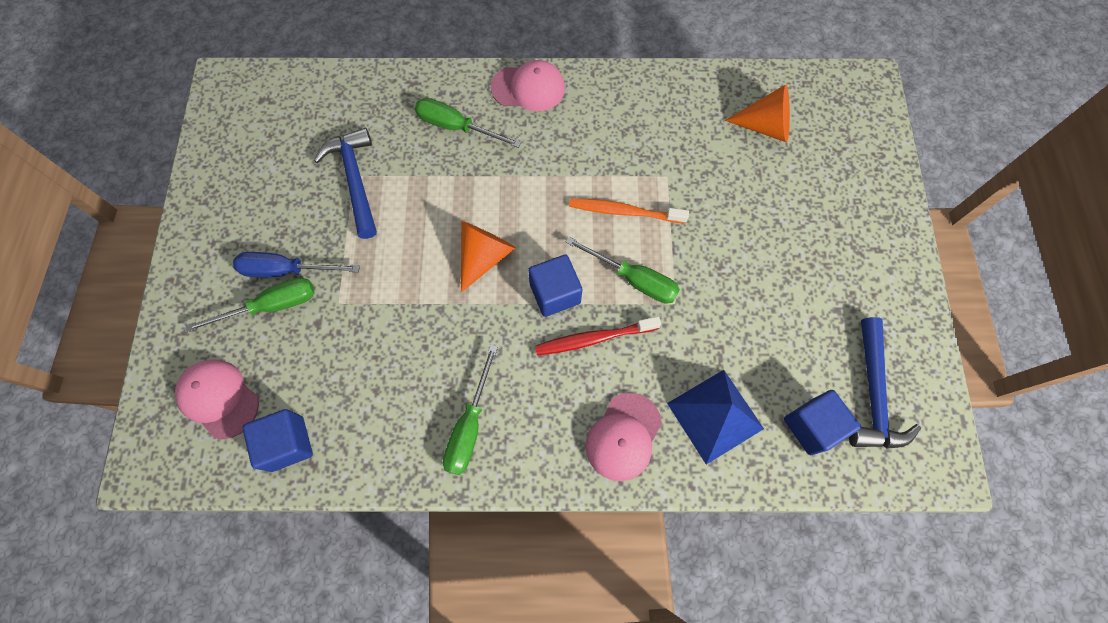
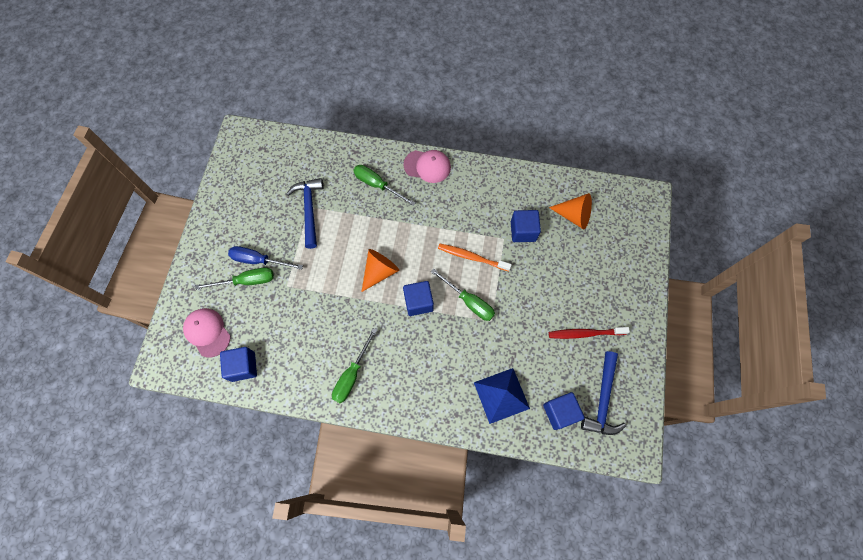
camera: 10 degrees right, 0 degrees up
(594, 338) = (437, 334): red toothbrush -> red toothbrush (585, 333)
(623, 436) = (443, 398): pink cap -> none
(694, 161) = (523, 231): none -> blue cube

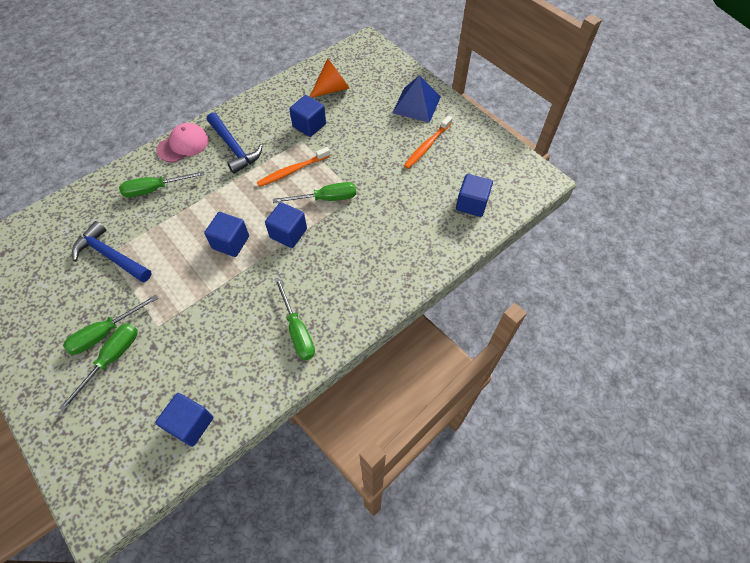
camera: 50 degrees left, 10 degrees down
(207, 332) = (119, 435): pink cap -> none
(258, 260) = (105, 333): blue screwdriver -> green screwdriver
(379, 272) = (230, 242): orange cone -> blue cube
(501, 395) = (422, 232): blue pyramid -> blue pyramid (416, 104)
(585, 333) = (427, 146): red toothbrush -> orange toothbrush
(603, 399) = (486, 171): blue hammer -> blue hammer (234, 148)

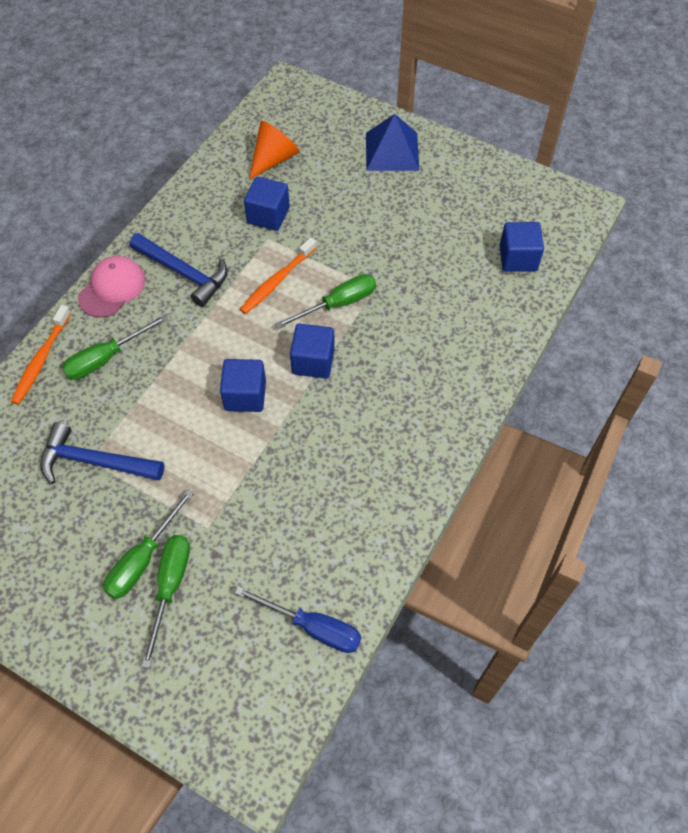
camera: 20 degrees left, 0 degrees up
(190, 424) = (313, 627): blue cube -> blue screwdriver
(297, 331) = (385, 475): green screwdriver -> none
(427, 146) = (430, 201): orange toothbrush -> orange toothbrush (41, 359)

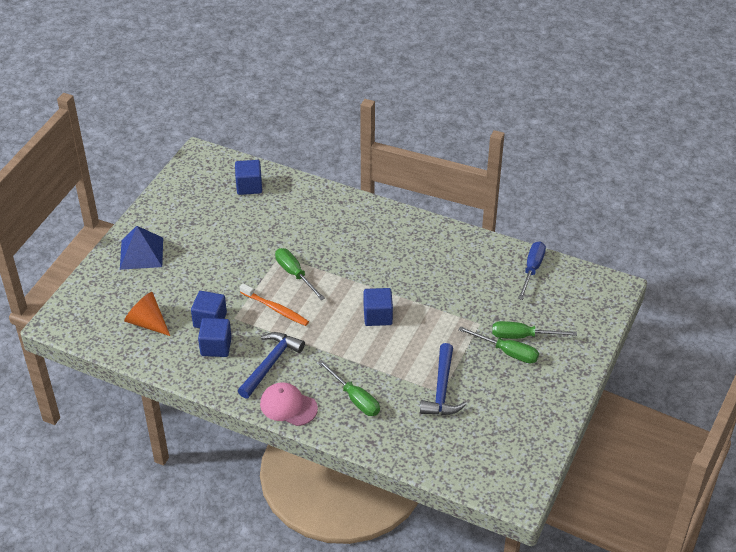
camera: 95 degrees left, 15 degrees down
(41, 359) = (360, 438): orange toothbrush -> none
(313, 361) = (345, 284): blue cube -> blue cube (216, 346)

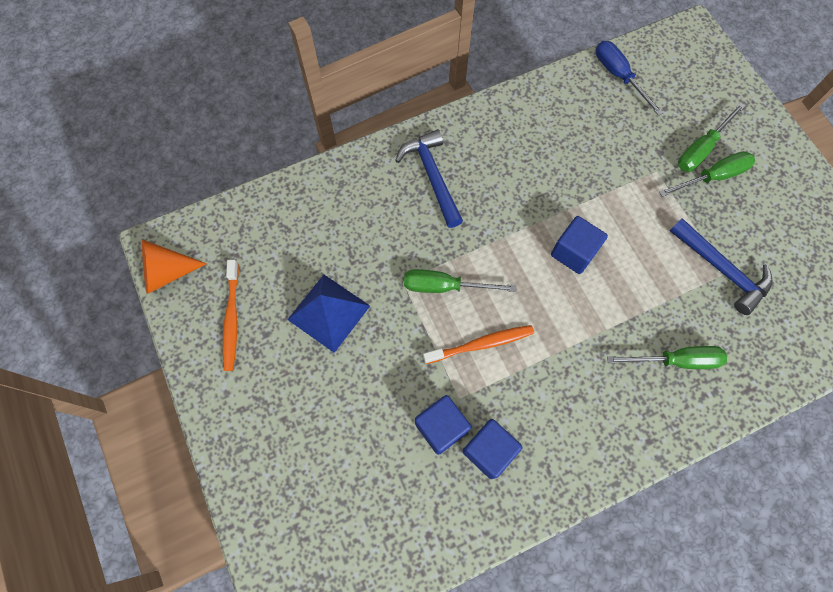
camera: 50 degrees left, 25 degrees up
(141, 253) = (263, 428): blue pyramid -> blue pyramid (329, 312)
(147, 322) = (386, 503): orange cone -> orange cone (167, 272)
(188, 205) = (232, 318): none -> orange toothbrush
(249, 186) = (264, 233): blue cube -> none
(270, 364) = (561, 410): blue hammer -> blue hammer (432, 176)
(288, 406) = (639, 437): pink cap -> none

